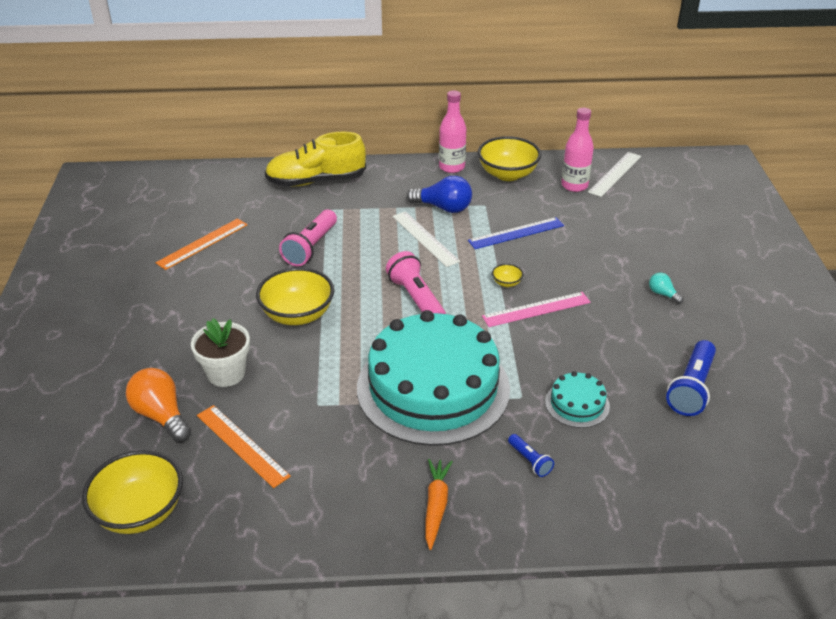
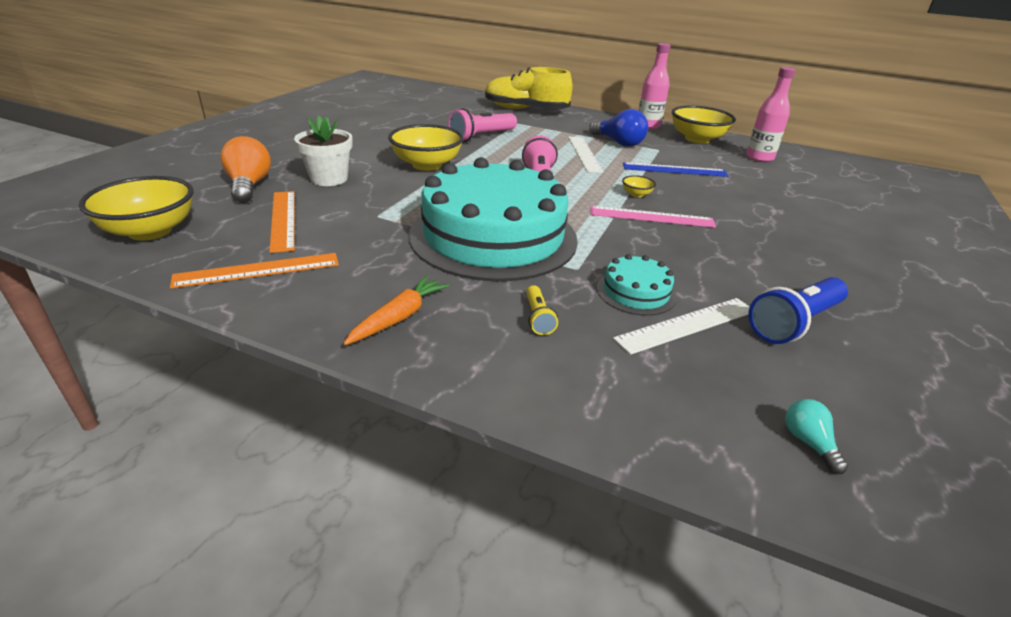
camera: 25 degrees right, 5 degrees down
(202, 243) = (403, 117): orange ruler -> orange ruler (258, 270)
(530, 461) = (538, 318): blue flashlight -> yellow flashlight
(615, 174) = (809, 160): white ruler -> white ruler (687, 325)
(663, 294) = (808, 243): turquoise light bulb -> turquoise light bulb (808, 443)

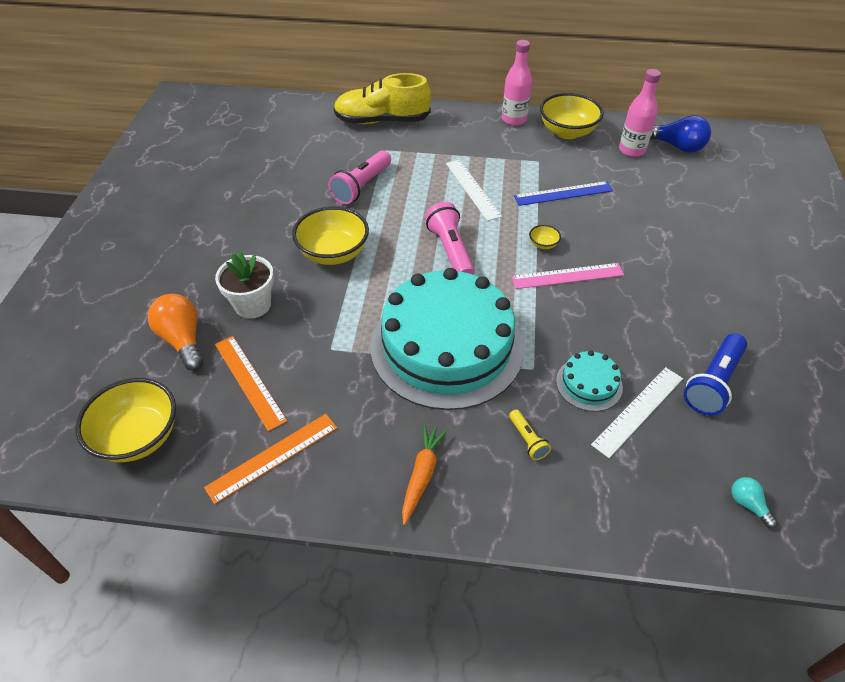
camera: 15 degrees left, 15 degrees up
(618, 143) = (497, 160): blue light bulb -> blue light bulb (676, 146)

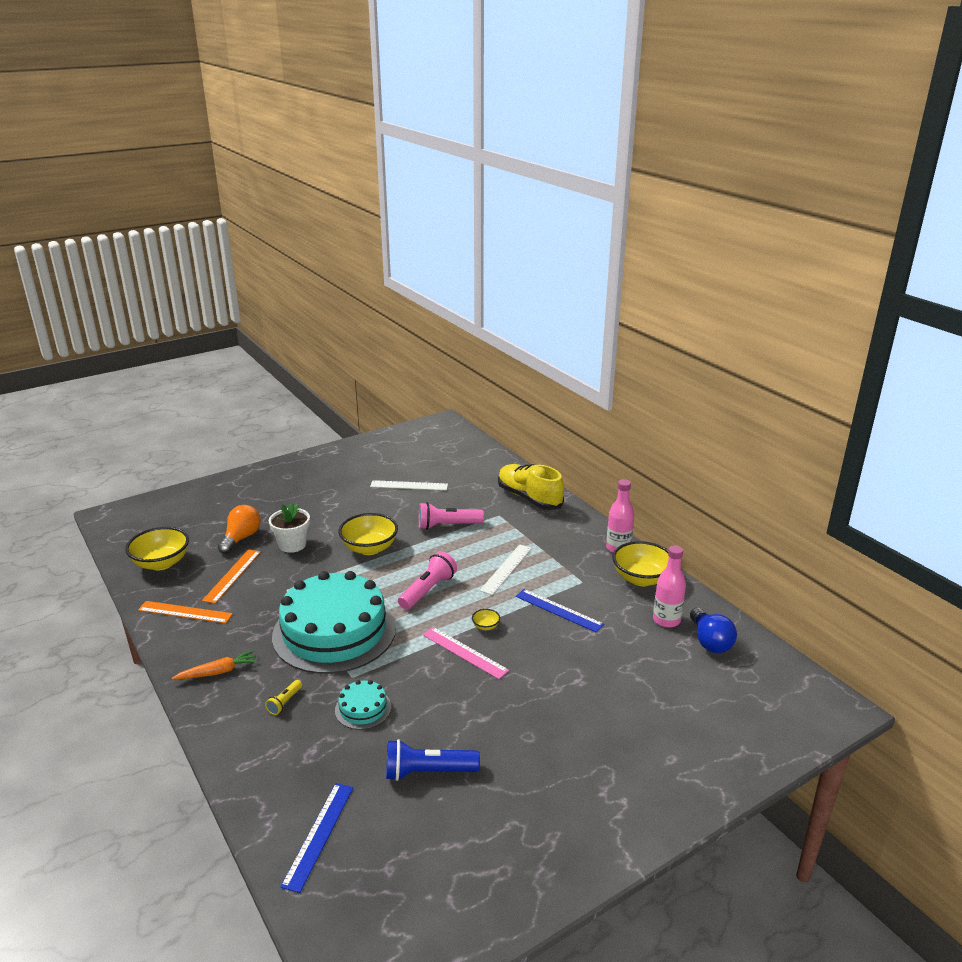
camera: 50 degrees right, 20 degrees down
(638, 411) = (360, 743): white ruler -> white ruler (409, 485)
(748, 504) = (319, 835): turquoise light bulb -> blue ruler

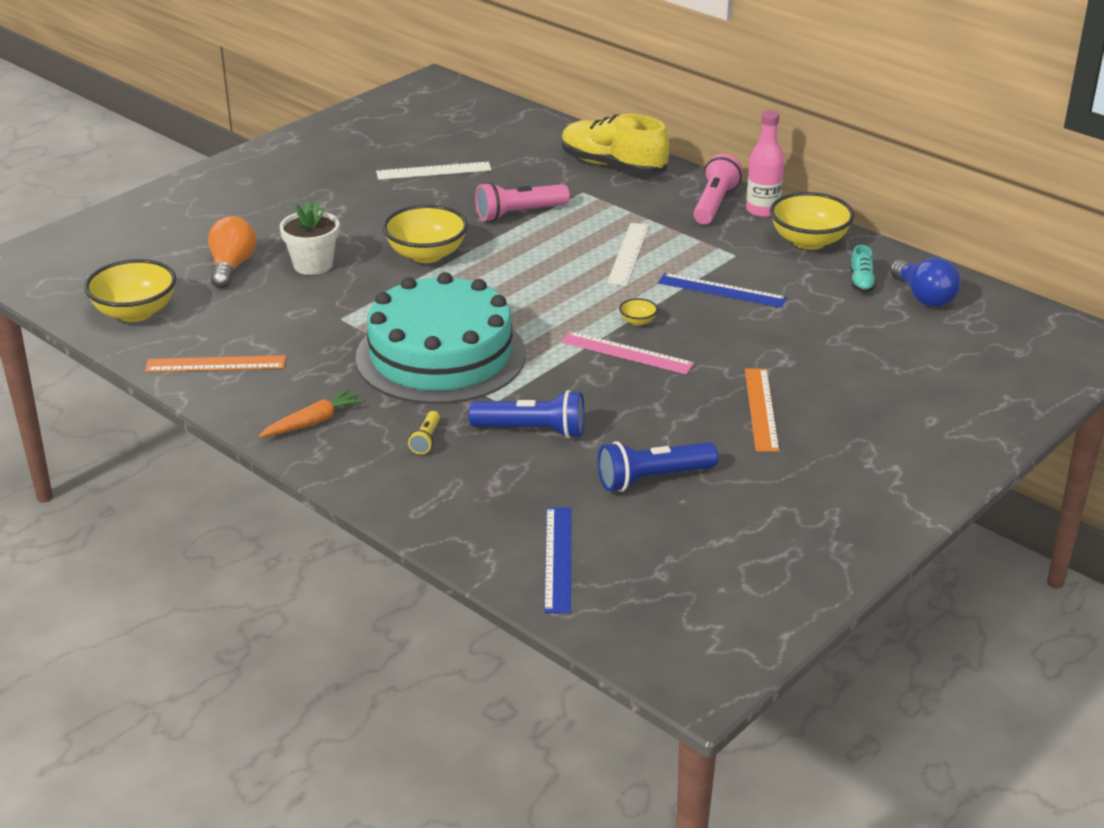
camera: 15 degrees left, 5 degrees up
(232, 575) = (252, 313): orange ruler -> orange ruler (761, 409)
(363, 708) = (532, 430): turquoise cake -> blue flashlight
(428, 590) = (537, 292): pink flashlight -> pink flashlight (714, 204)
(666, 620) = (861, 282): pink bottle -> turquoise shoe

